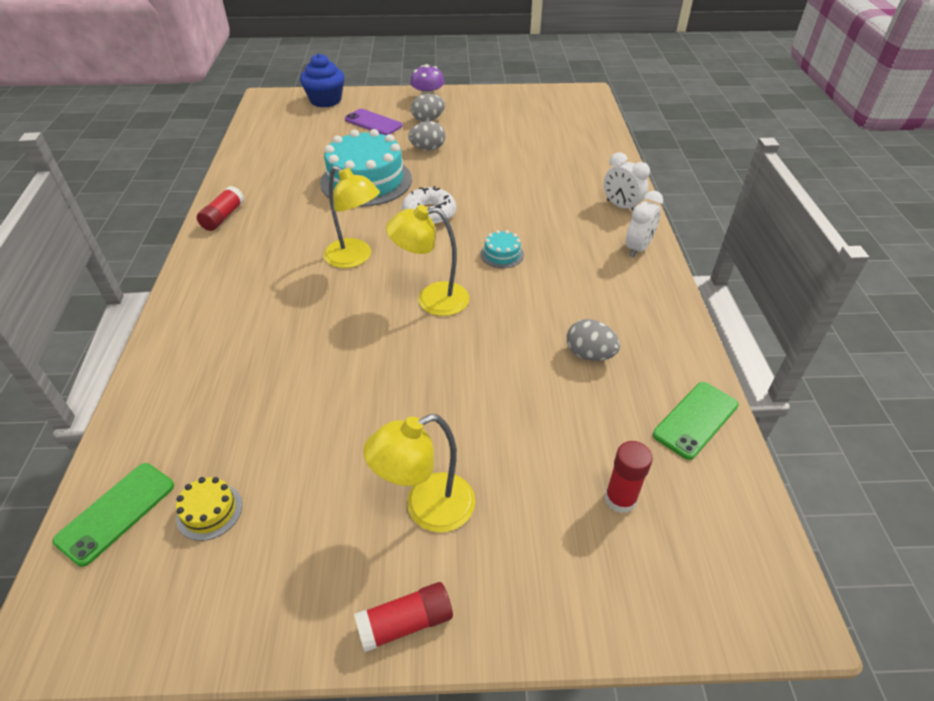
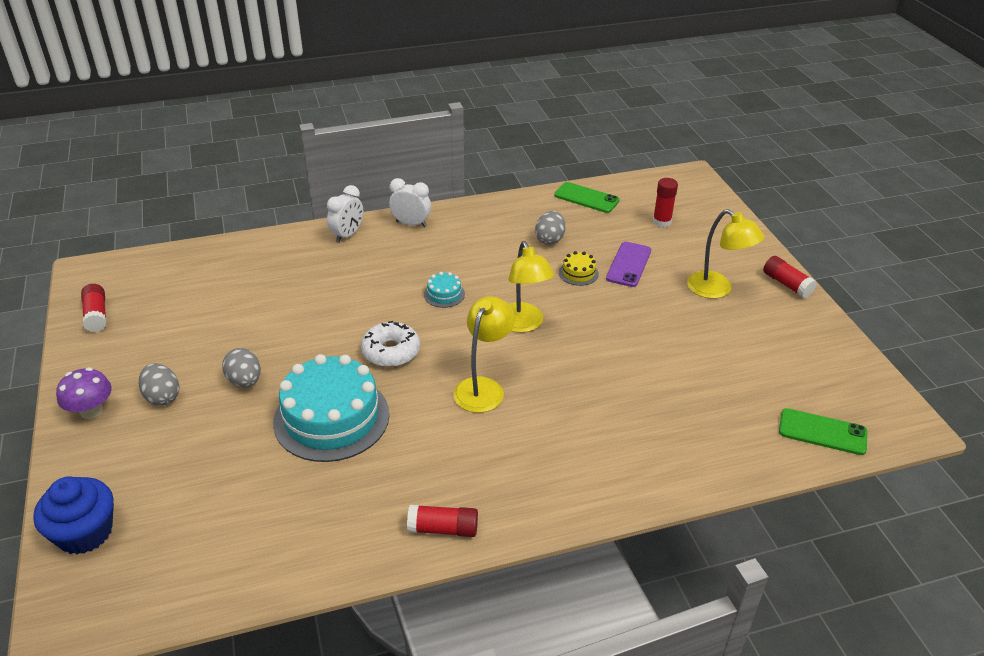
camera: 105 degrees left, 5 degrees down
(209, 511) = (786, 384): yellow cake -> yellow cake (578, 273)
(373, 123) = (170, 451): purple phone -> purple phone (628, 264)
(529, 97) = (96, 315): none -> red glue stick

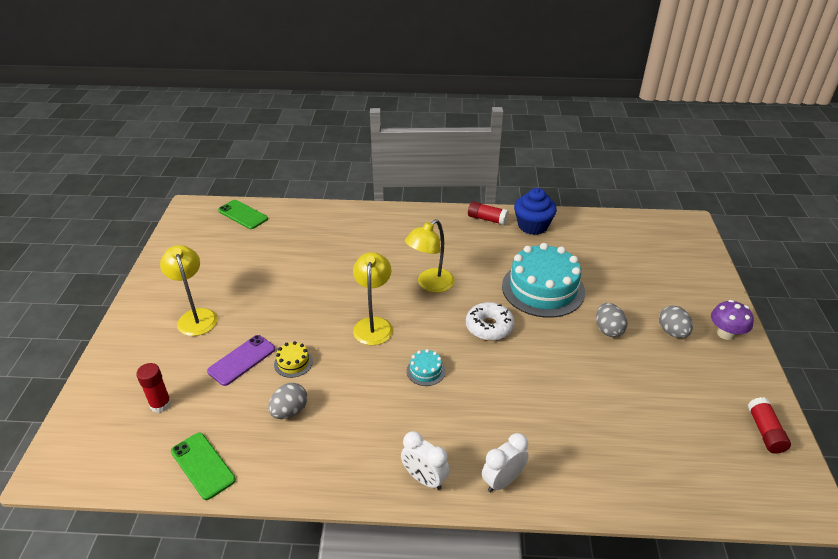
camera: 160 degrees left, 0 degrees up
(85, 532) = (695, 259): blue cupcake -> blue cupcake (532, 226)
(787, 284) = (137, 307): red glue stick -> none

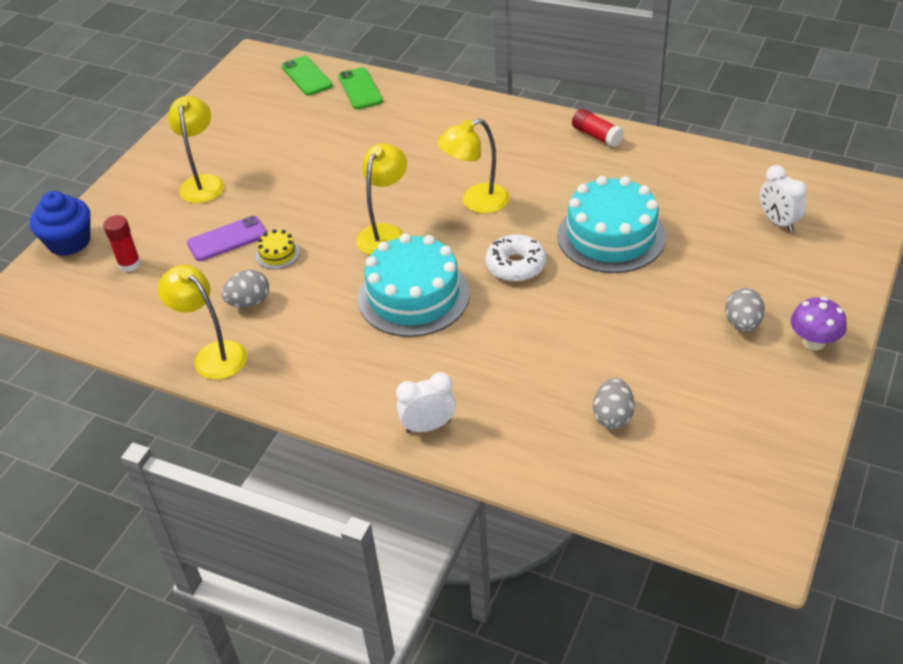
camera: 25 degrees right, 5 degrees up
(203, 465) = (142, 332): green phone -> green phone (360, 89)
(281, 469) = (213, 354): none -> yellow lamp
(424, 479) = (348, 402): white clock -> white clock (778, 222)
(426, 371) = (413, 296): turquoise cake -> turquoise cake, size x2.40
(532, 226) = (651, 156): blue cupcake -> blue cupcake (69, 242)
(608, 330) = (660, 302): grey egg -> grey egg (612, 416)
(765, 431) = (774, 461): red glue stick -> none

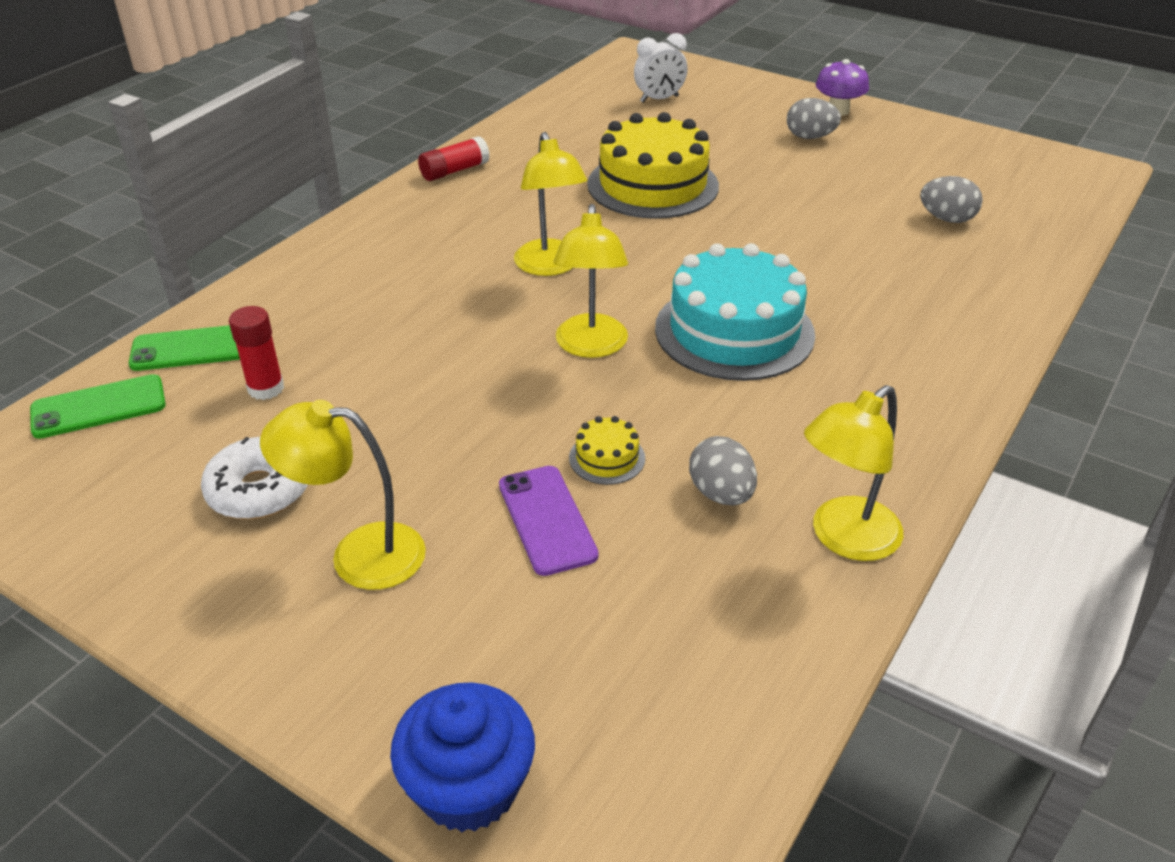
camera: 85 degrees left, 5 degrees down
(129, 264) = (579, 666): red glue stick -> red glue stick (266, 388)
(385, 233) = (591, 346): yellow lamp -> yellow lamp turned 120 degrees counterclockwise
(428, 426) = (977, 337): white clock -> none
(516, 265) = (690, 250): white donut -> white donut (259, 490)
(611, 236) = (653, 185): turquoise cake -> yellow cake

